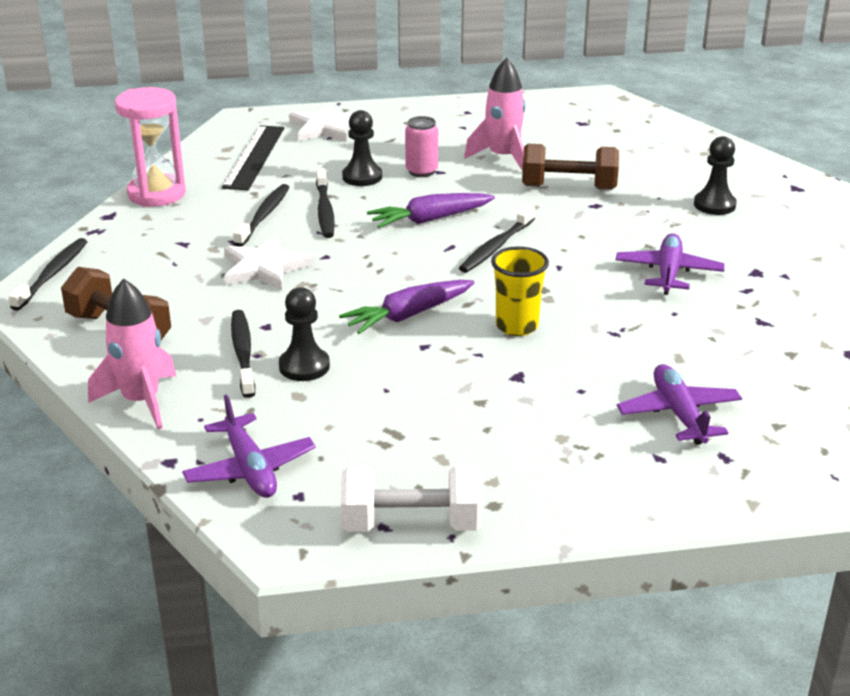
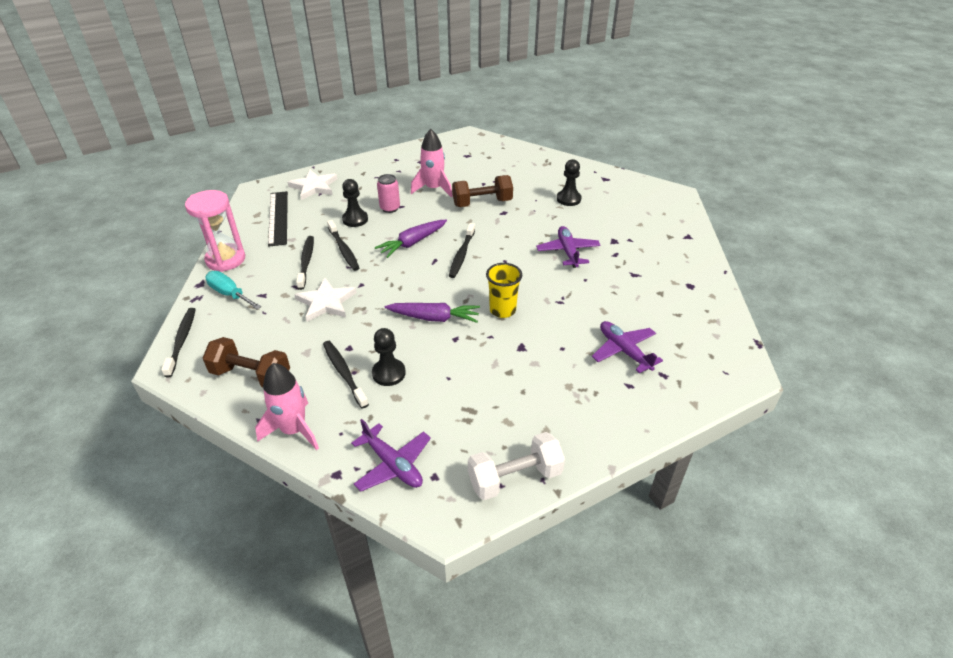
camera: 20 degrees left, 10 degrees up
(141, 234) = (229, 294): none -> turquoise screwdriver
(408, 315) = (434, 318): purple carrot -> purple carrot turned 120 degrees counterclockwise

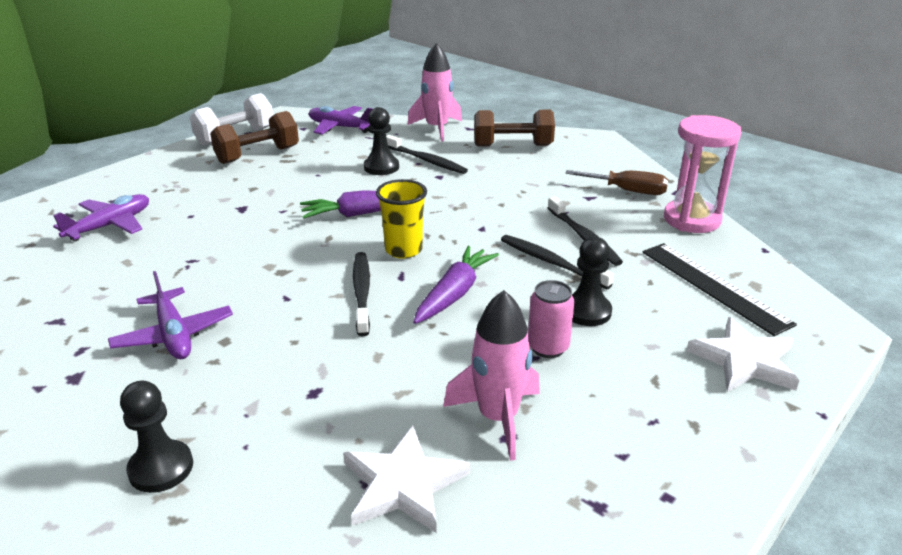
camera: 160 degrees right, 10 degrees down
(181, 341) = (613, 153): black toothbrush -> none
(229, 294) = (627, 191): turquoise screwdriver -> brown screwdriver
(326, 302) = (505, 204): white star -> white star (403, 484)
(482, 203) = (369, 405): brown dumbbell -> brown dumbbell (257, 155)
(502, 310) = (273, 236): yellow cup -> yellow cup (403, 250)
(624, 351) = (110, 225): purple plane -> purple plane turned 90 degrees counterclockwise

